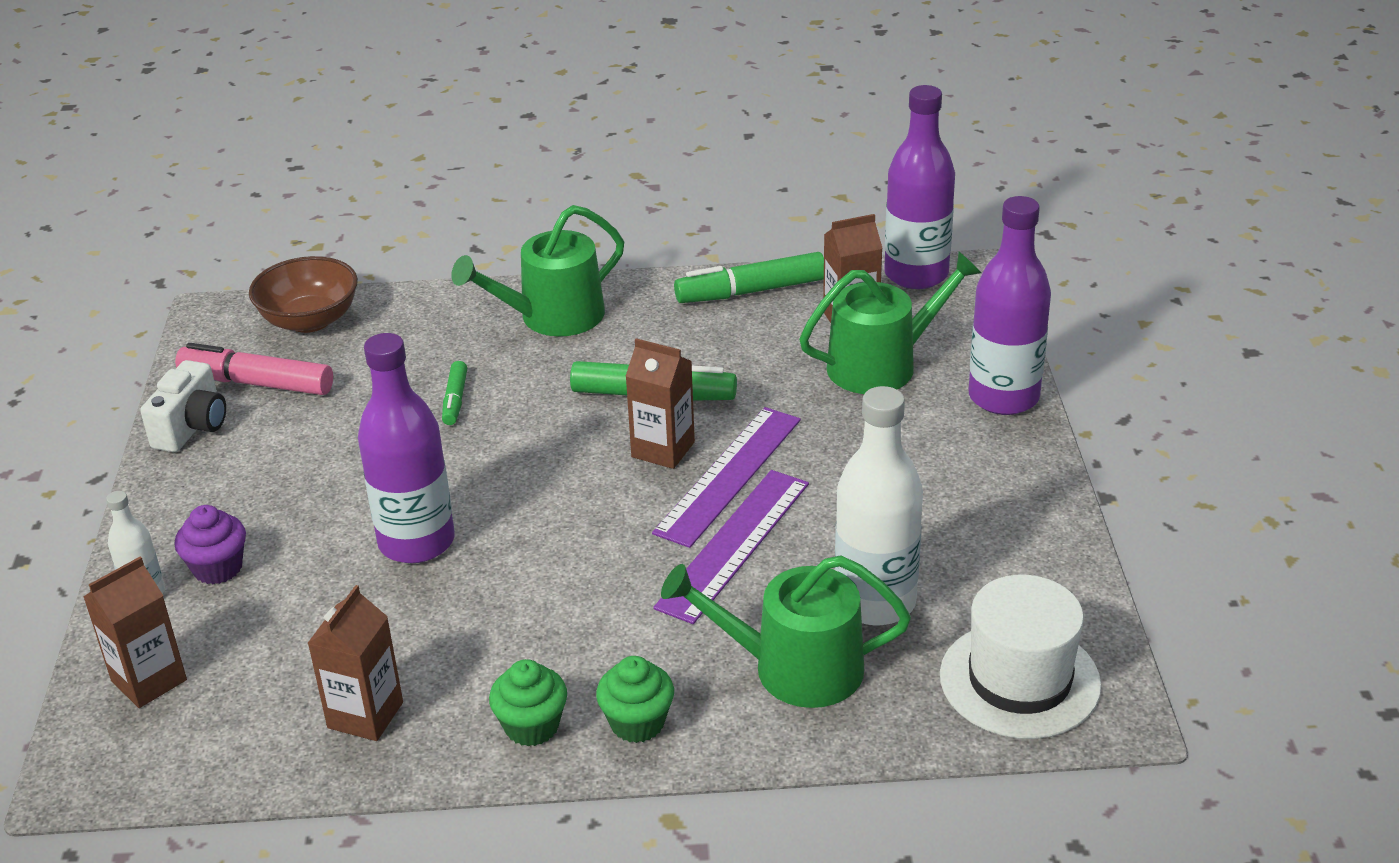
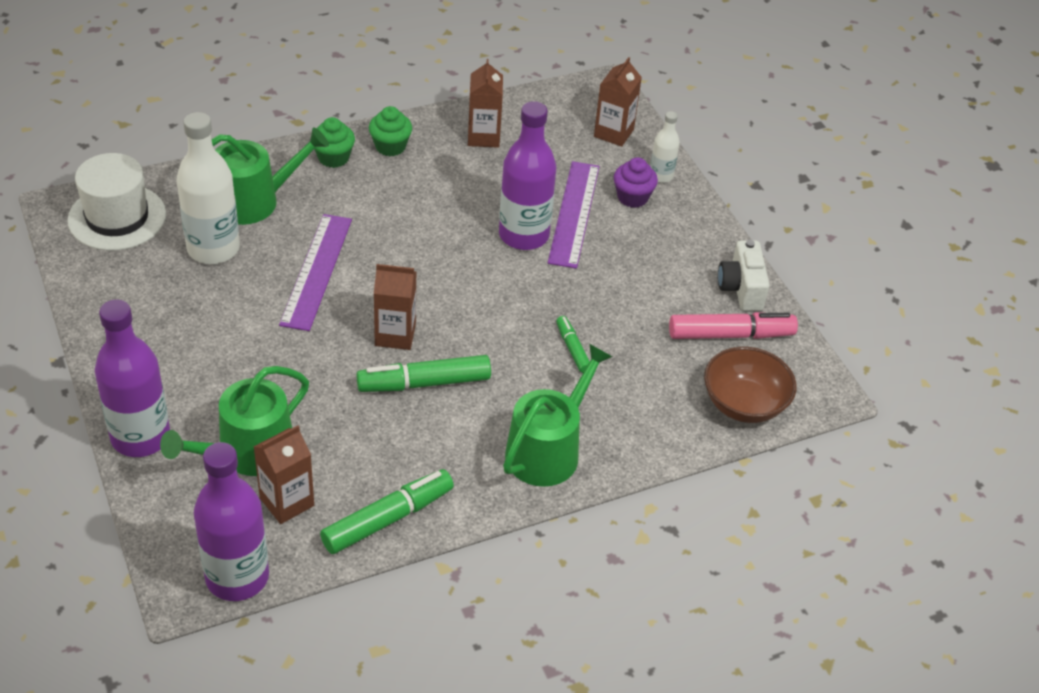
camera: 155 degrees right, 10 degrees up
(729, 475) = (339, 322): purple ruler -> purple ruler (574, 213)

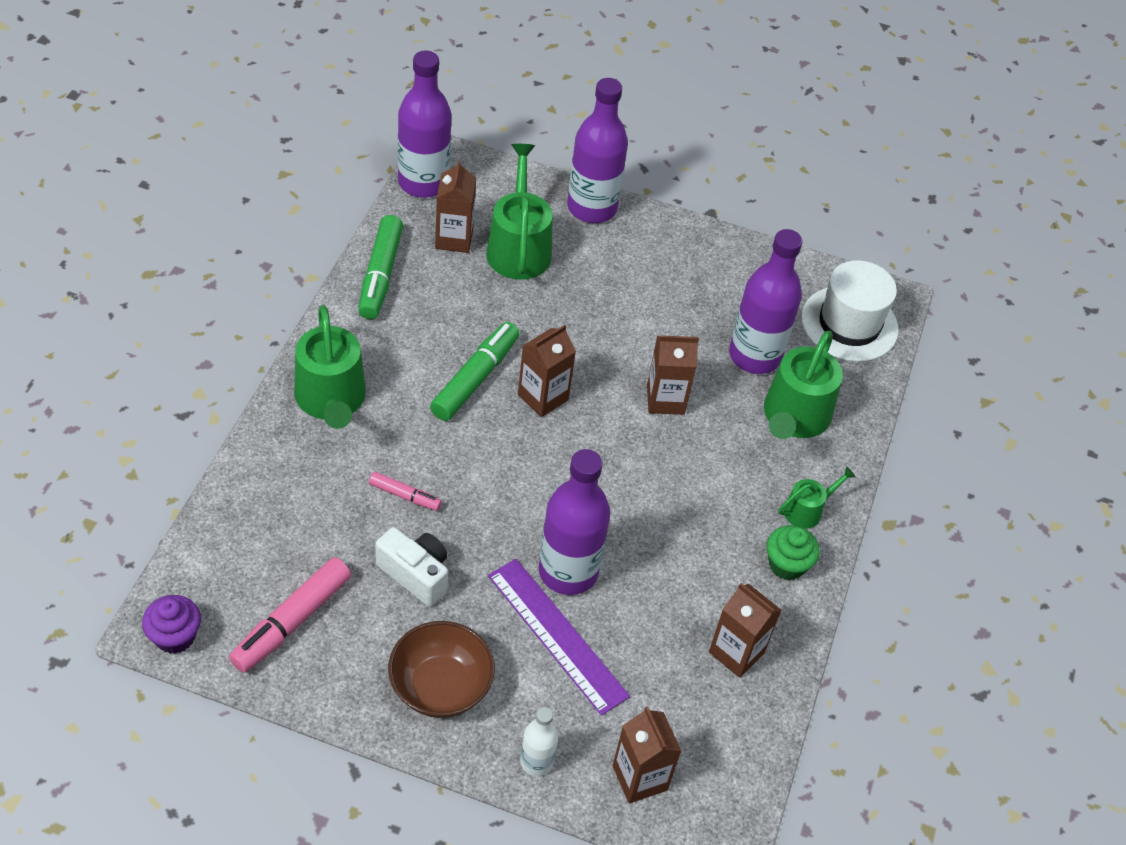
camera: 130 degrees right, 5 degrees up
(213, 249) = (755, 356): white bottle -> purple bottle
(316, 271) = (665, 399): purple ruler -> brown carton
(333, 158) = (807, 510): green cupcake -> green watering can
(572, 348) = (405, 496): green marker -> pink marker
(632, 197) = (531, 705): purple cupcake -> purple cupcake (175, 636)
(741, 289) = (328, 683): white camera -> white camera (415, 574)
(744, 404) = (219, 560): brown bowl -> brown bowl (440, 686)

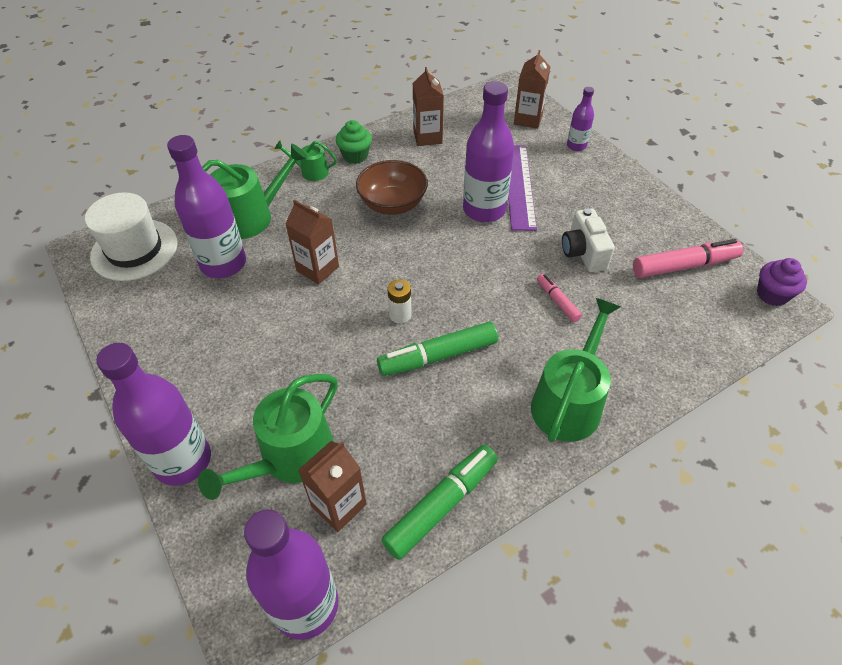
camera: 135 degrees left, 0 degrees up
(440, 686) = (607, 195): brown bowl -> brown bowl (392, 204)
(536, 761) = (576, 146): white bottle -> purple bottle
(543, 397) = (400, 315): brown carton -> white battery

